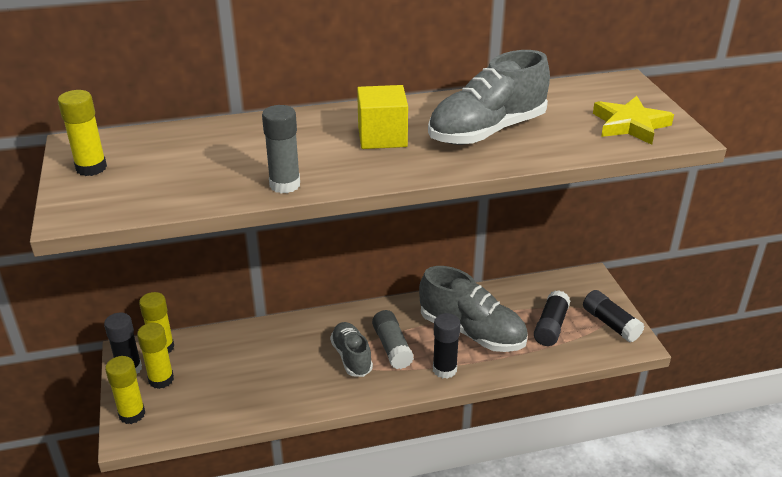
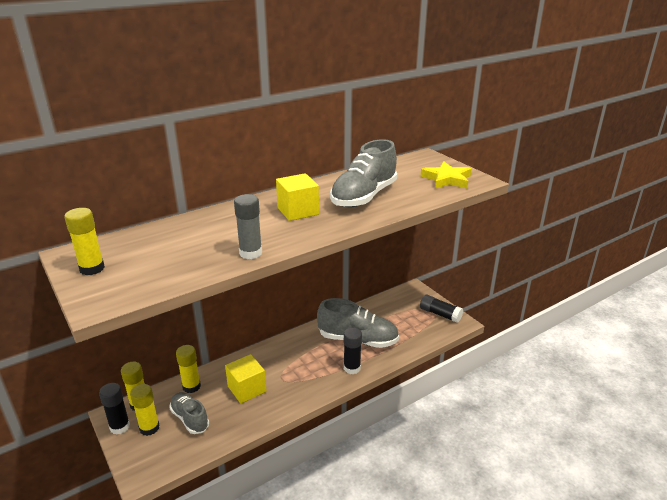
camera: 20 degrees left, 5 degrees down
(132, 414) = (137, 460): yellow glue stick -> yellow glue stick (191, 386)
(295, 362) = (247, 389): none -> yellow cube
(351, 357) = (285, 376): grey shoe -> grey shoe (190, 419)
(392, 347) = (310, 362): grey glue stick -> none
(550, 326) = (405, 324): black glue stick -> none

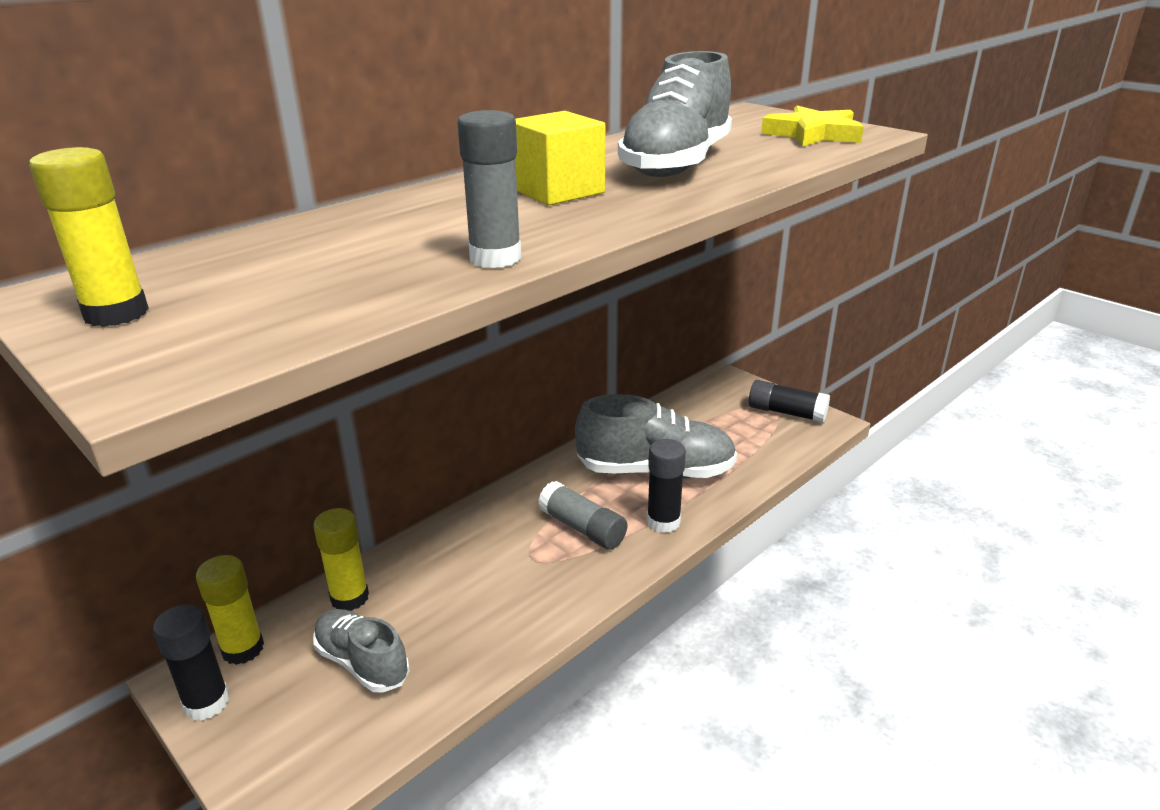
camera: 10 degrees left, 0 degrees up
(149, 428) = (276, 695): yellow glue stick -> none
(247, 389) = (468, 587): yellow cube -> none
(310, 366) = (582, 528): none -> grey glue stick

